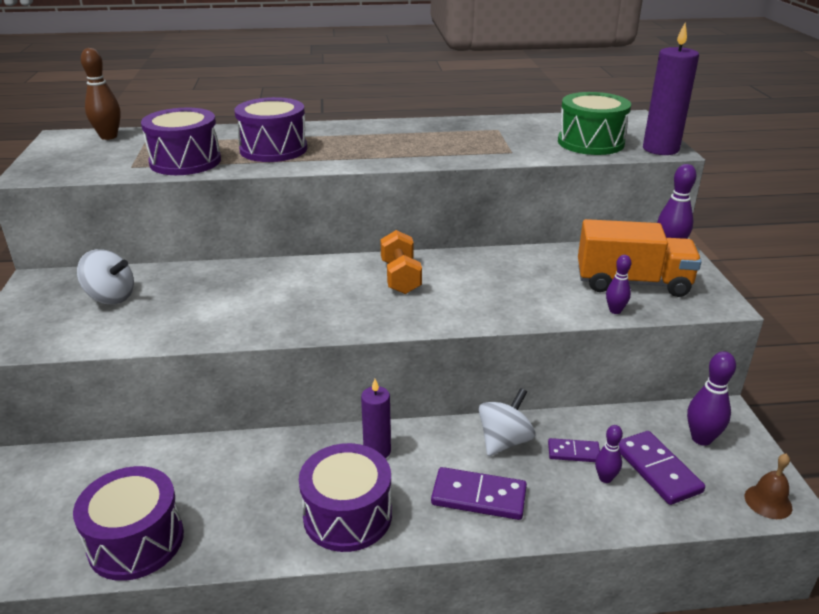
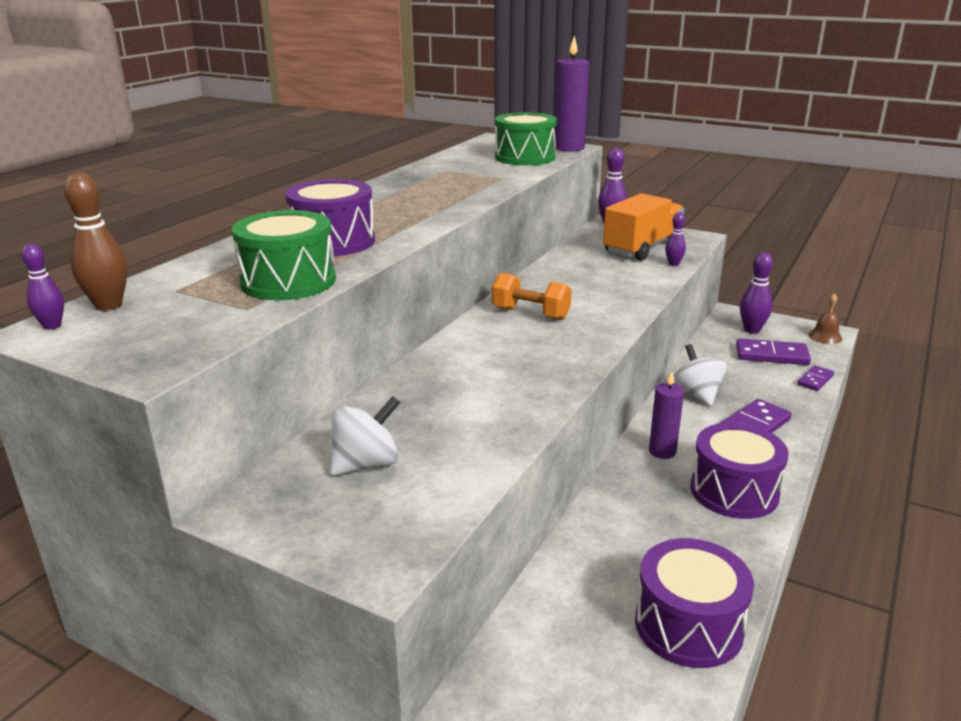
camera: 55 degrees left, 5 degrees down
(185, 161) = (288, 281): purple drum -> green drum
(573, 452) = (731, 374): purple domino -> purple domino (815, 380)
(605, 478) = (767, 374): purple bowling pin -> purple bowling pin (52, 326)

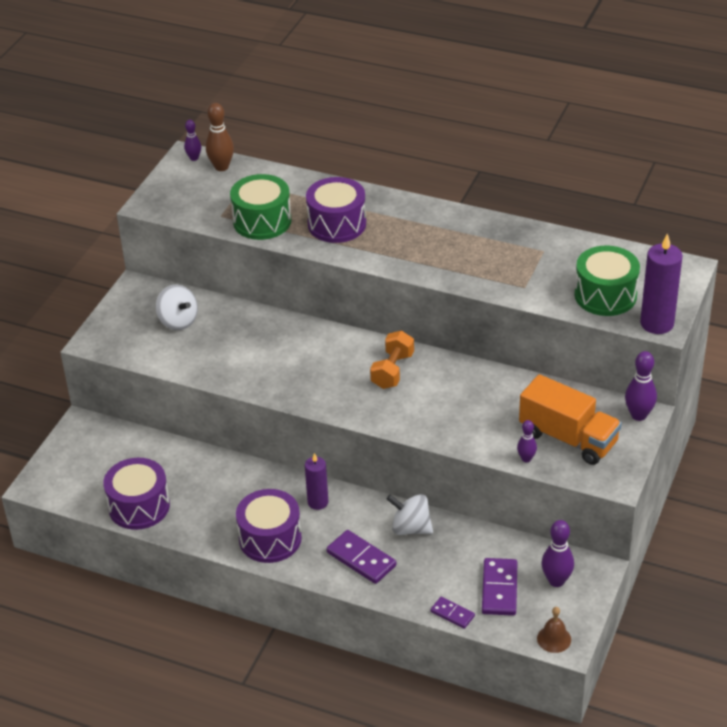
camera: 85 degrees right, 15 degrees up
(696, 394) = (410, 528): white spinning top -> white spinning top turned 135 degrees counterclockwise

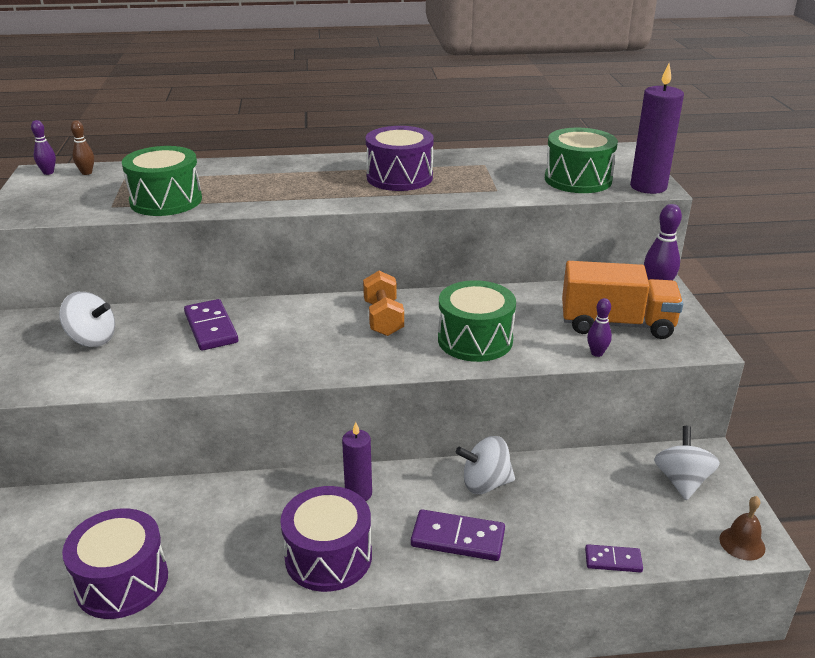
camera: 30 degrees left, 10 degrees down
(221, 167) = (86, 173): brown bowling pin -> brown bowling pin, size x0.61
(337, 224) = (255, 187): purple drum -> purple drum (399, 177)
(445, 415) = (475, 340): none -> green drum
(499, 589) = (635, 512): purple domino -> purple domino (211, 328)
(556, 581) = (682, 481): purple bowling pin -> white spinning top

